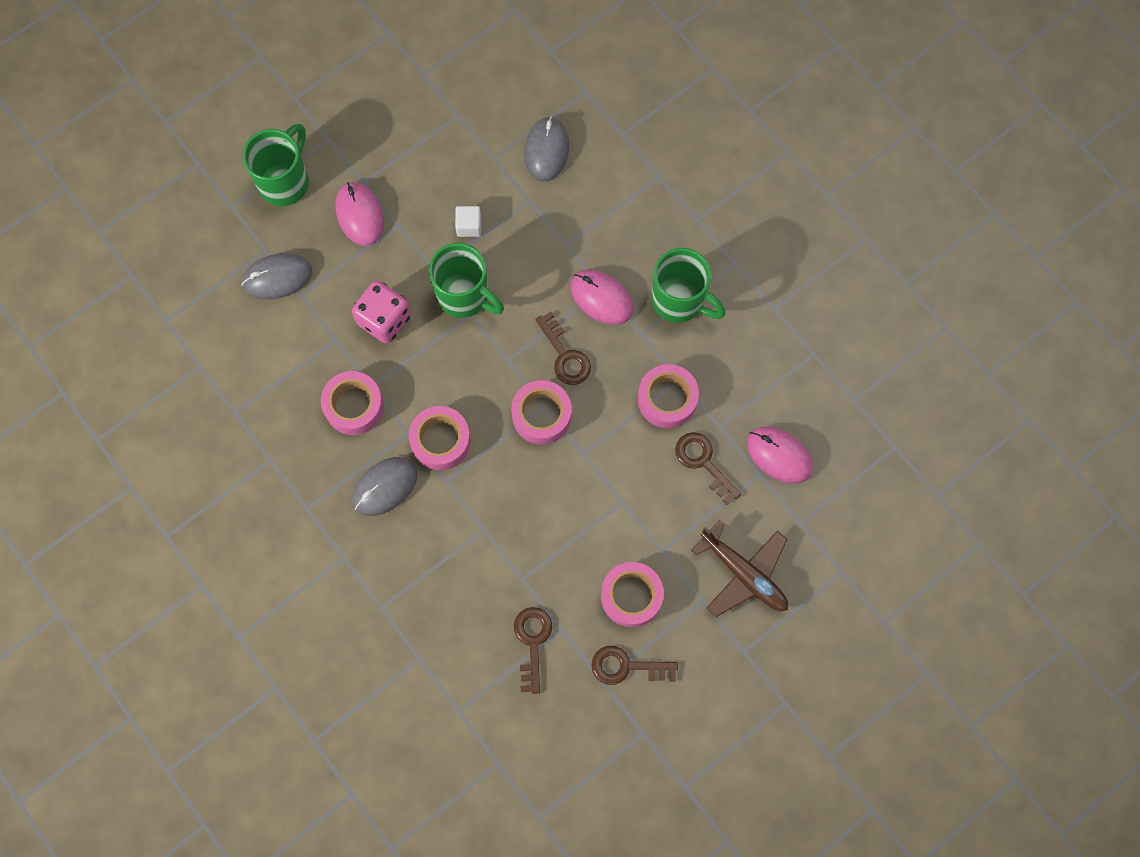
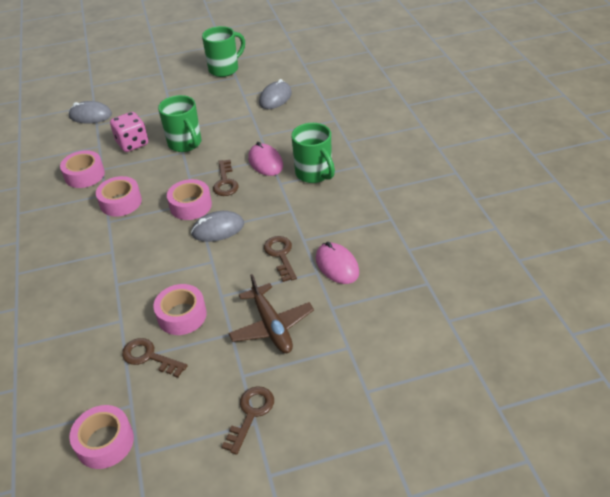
camera: 25 degrees right, 30 degrees down
(285, 181) = (126, 82): green mug -> green mug (225, 69)
(359, 215) = (154, 101): pink mouse -> none
(385, 487) = (70, 215): grey mouse -> grey mouse (218, 229)
(469, 226) = (209, 117): white cube -> none
(532, 642) = (95, 321): brown key -> brown key (251, 414)
(667, 399) = (276, 217): pink tape -> pink tape (105, 442)

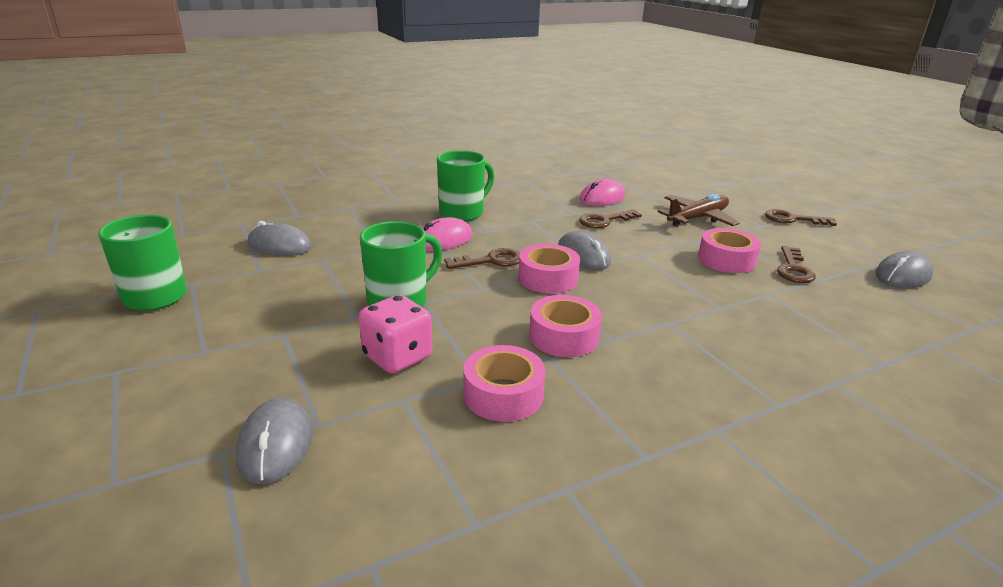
camera: 105 degrees left, 15 degrees down
(105, 442) = (902, 275): pink tape -> grey mouse

